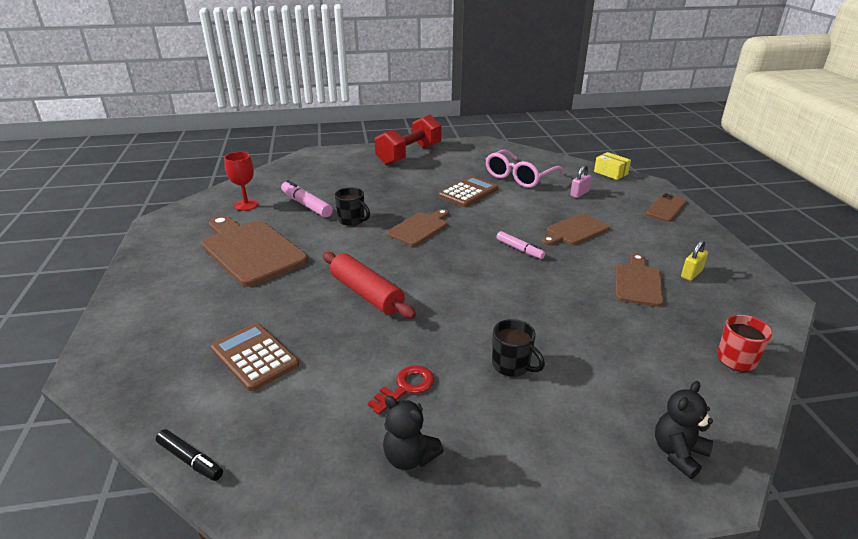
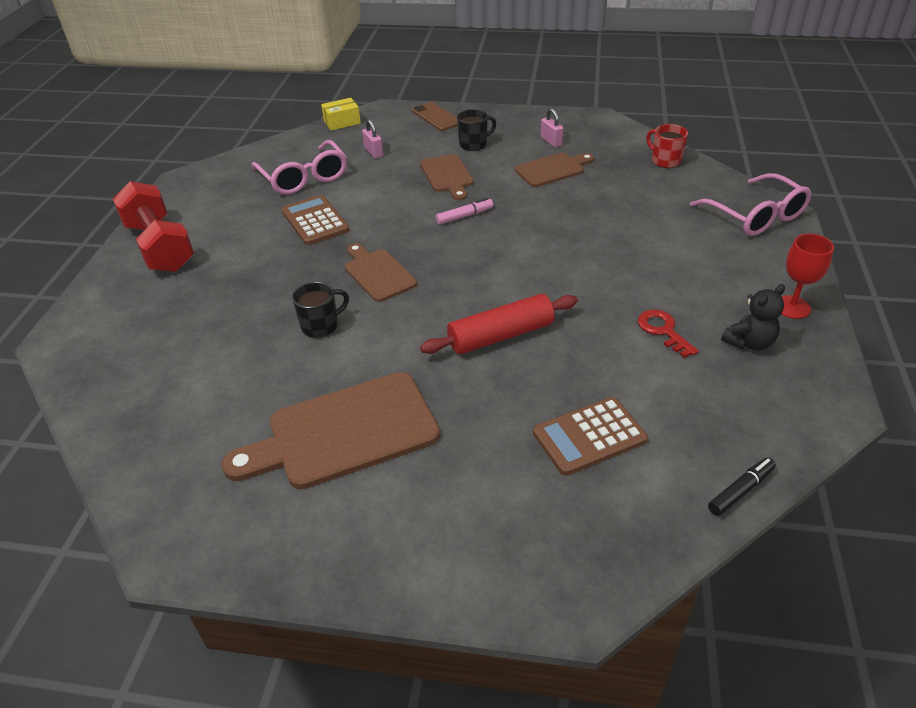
camera: 70 degrees left, 10 degrees up
(246, 205) = (192, 433): red goblet -> red goblet (792, 307)
(306, 205) = (243, 365): pink marker -> none
(512, 365) = (647, 264): black mug -> black mug (474, 144)
(638, 282) = (552, 169): brown cutting board -> brown cutting board turned 120 degrees clockwise
(678, 453) = (756, 216): black teddy bear -> pink glasses
(691, 274) = (551, 141): yellow padlock -> pink padlock

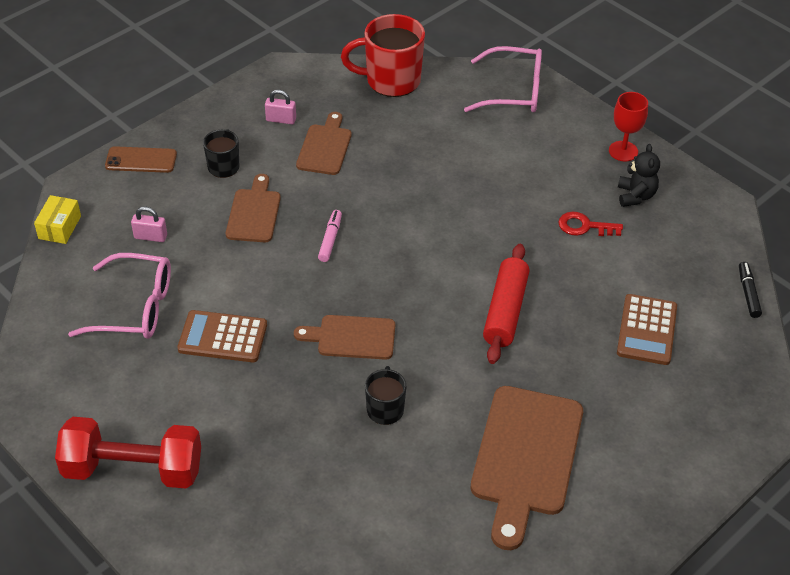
camera: 55 degrees left, 5 degrees up
(447, 175) = (254, 213): brown cutting board -> brown cutting board turned 105 degrees counterclockwise
(665, 161) = (391, 81): red mug -> red mug, size x1.81

